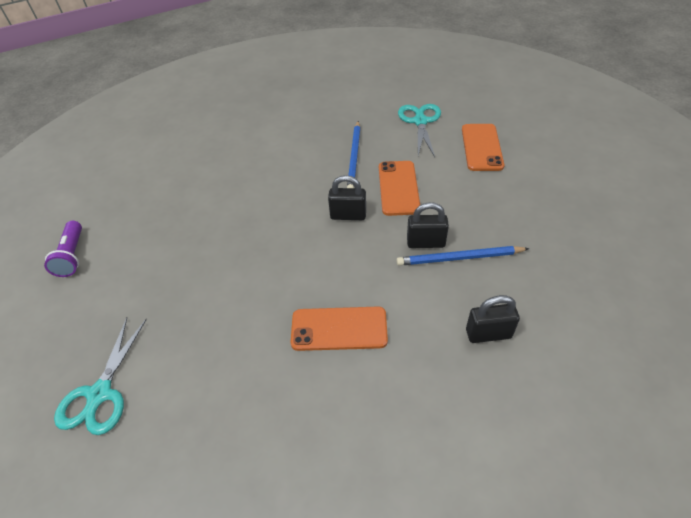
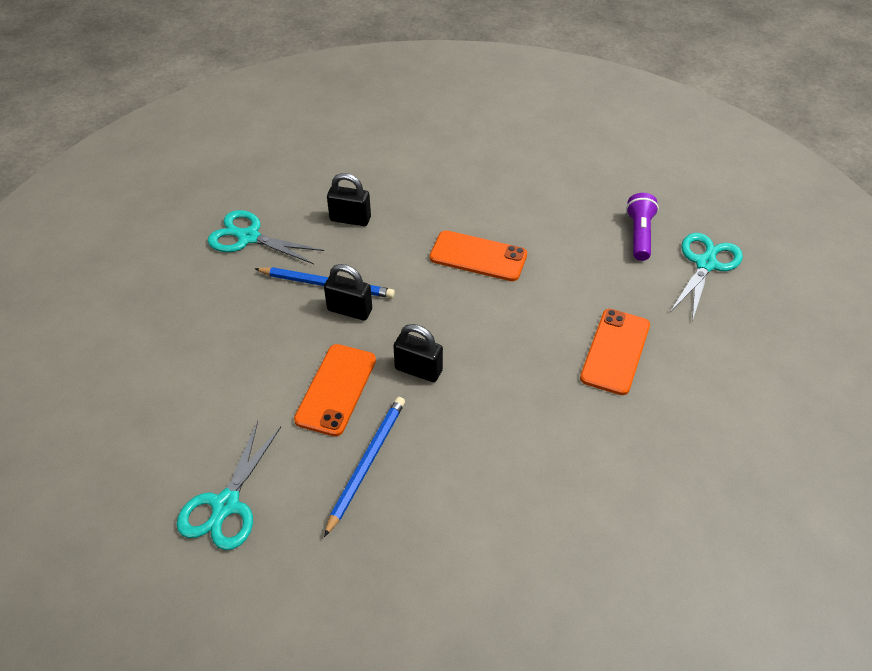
camera: 165 degrees left, 0 degrees up
(72, 256) = (781, 420): purple flashlight -> purple flashlight (639, 235)
(481, 147) = (182, 419): orange phone -> orange phone (615, 351)
(565, 281) = (249, 237): none -> turquoise scissors

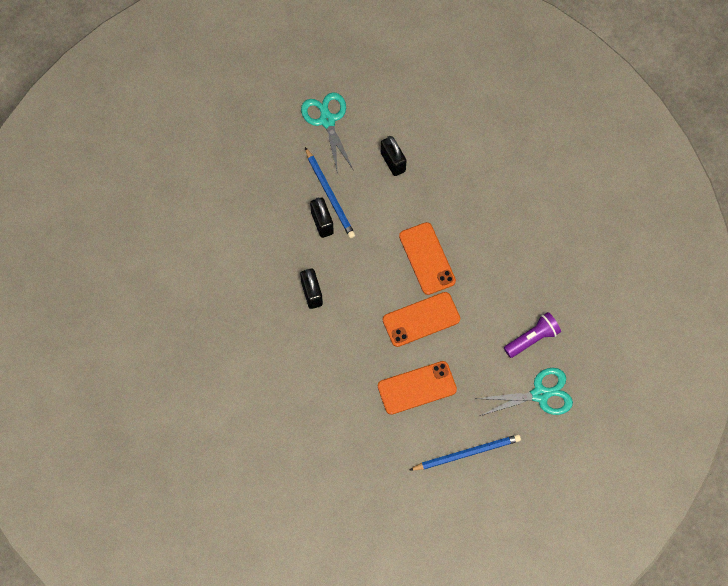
camera: 50 degrees right, 20 degrees up
(226, 505) = (153, 272): turquoise scissors -> none
(336, 389) = (262, 263): orange phone -> orange phone (421, 319)
(367, 463) = (231, 316): blue pencil -> blue pencil (467, 453)

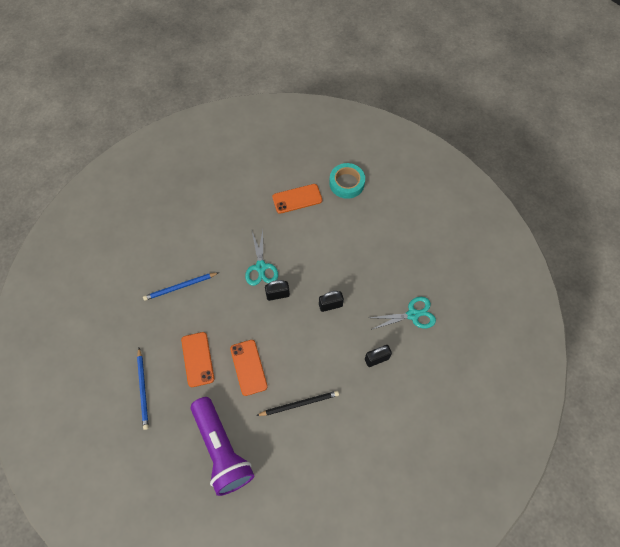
camera: 95 degrees right, 5 degrees down
(120, 213) = (346, 183): none -> turquoise tape
(330, 195) = (352, 312): blue pencil -> blue pencil (180, 287)
(427, 258) = (296, 376): orange phone -> orange phone (297, 199)
(462, 251) = (299, 404): none -> black pencil
(532, 338) = (222, 449): purple flashlight -> purple flashlight, size x2.08
(540, 394) = (176, 450): turquoise scissors -> turquoise scissors (261, 267)

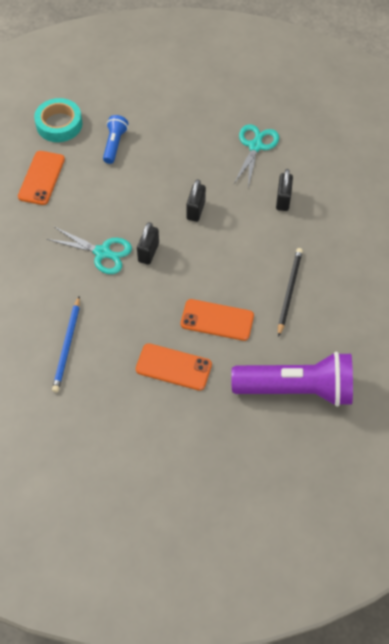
camera: 60 degrees left, 5 degrees down
(143, 389) = (174, 441): blue pencil -> none
(352, 224) = (114, 144): none -> blue flashlight

